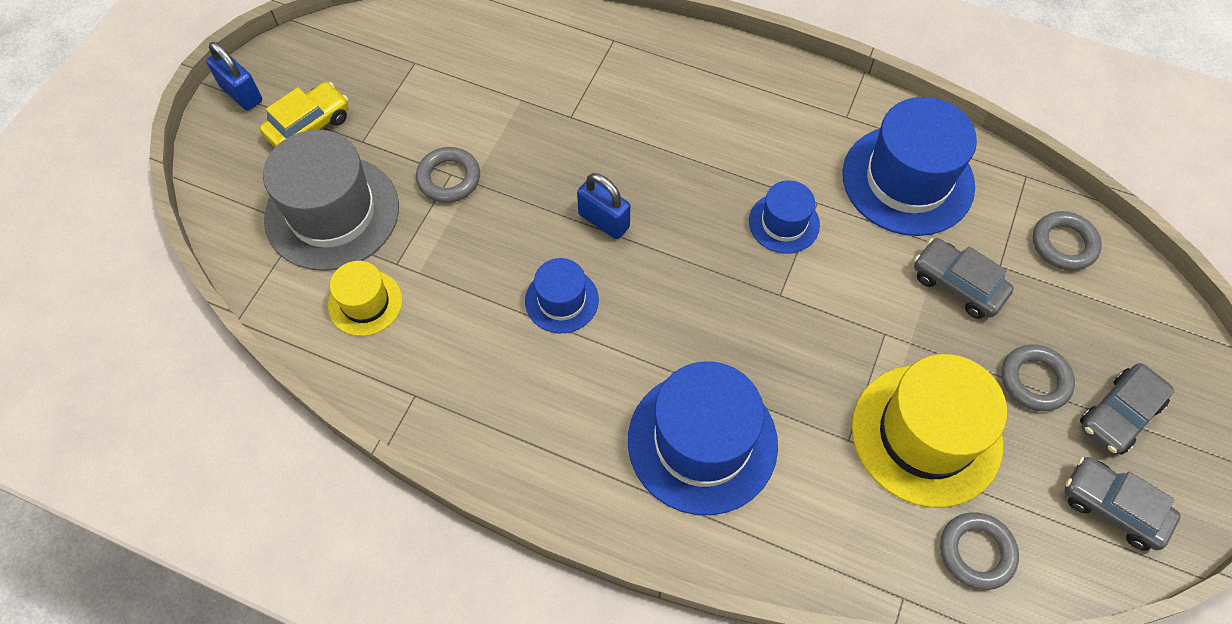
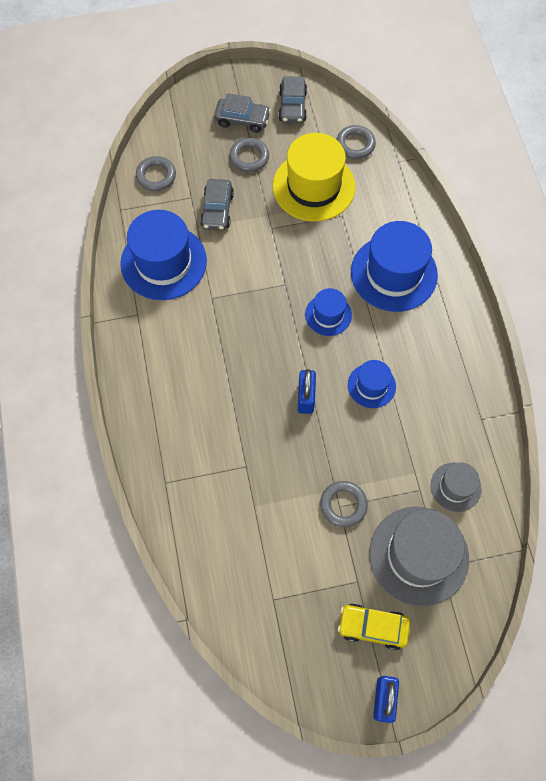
camera: 125 degrees left, 5 degrees up
(365, 303) = (455, 487): yellow hat -> grey hat
(784, 223) = (238, 306): blue hat -> blue hat (328, 315)

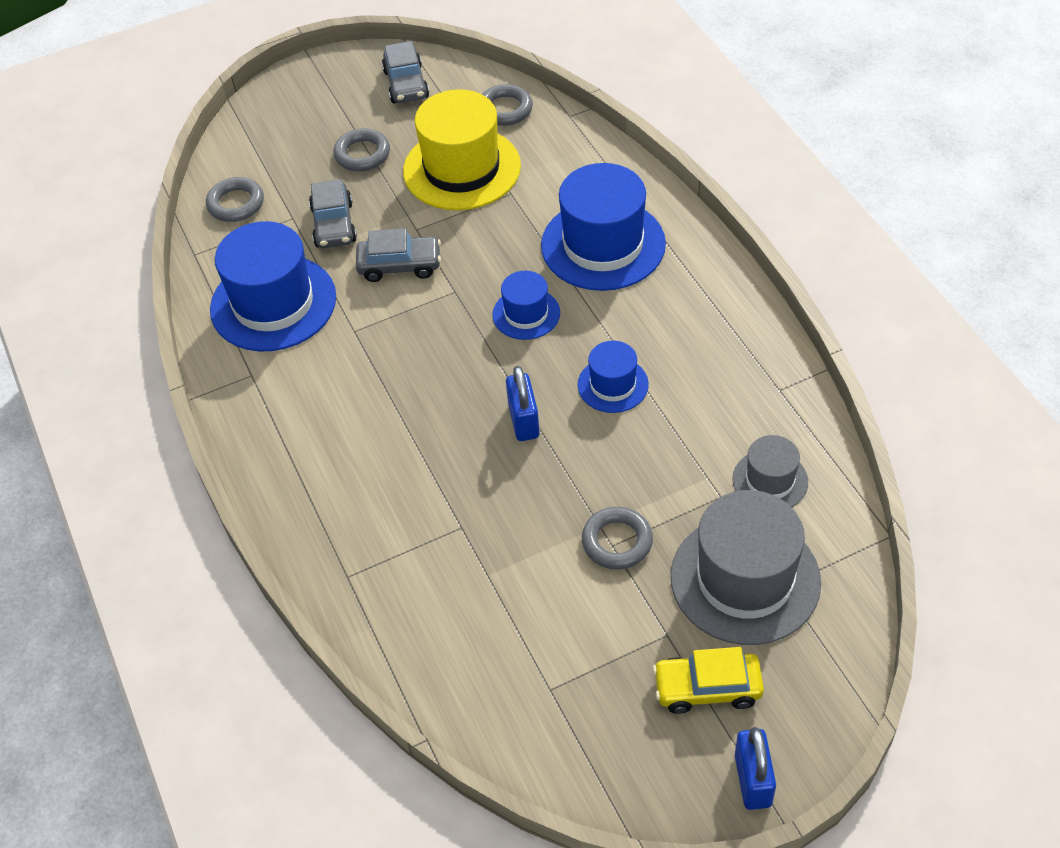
camera: 10 degrees left, 15 degrees down
(242, 120) = (340, 114): grey car -> grey car (400, 266)

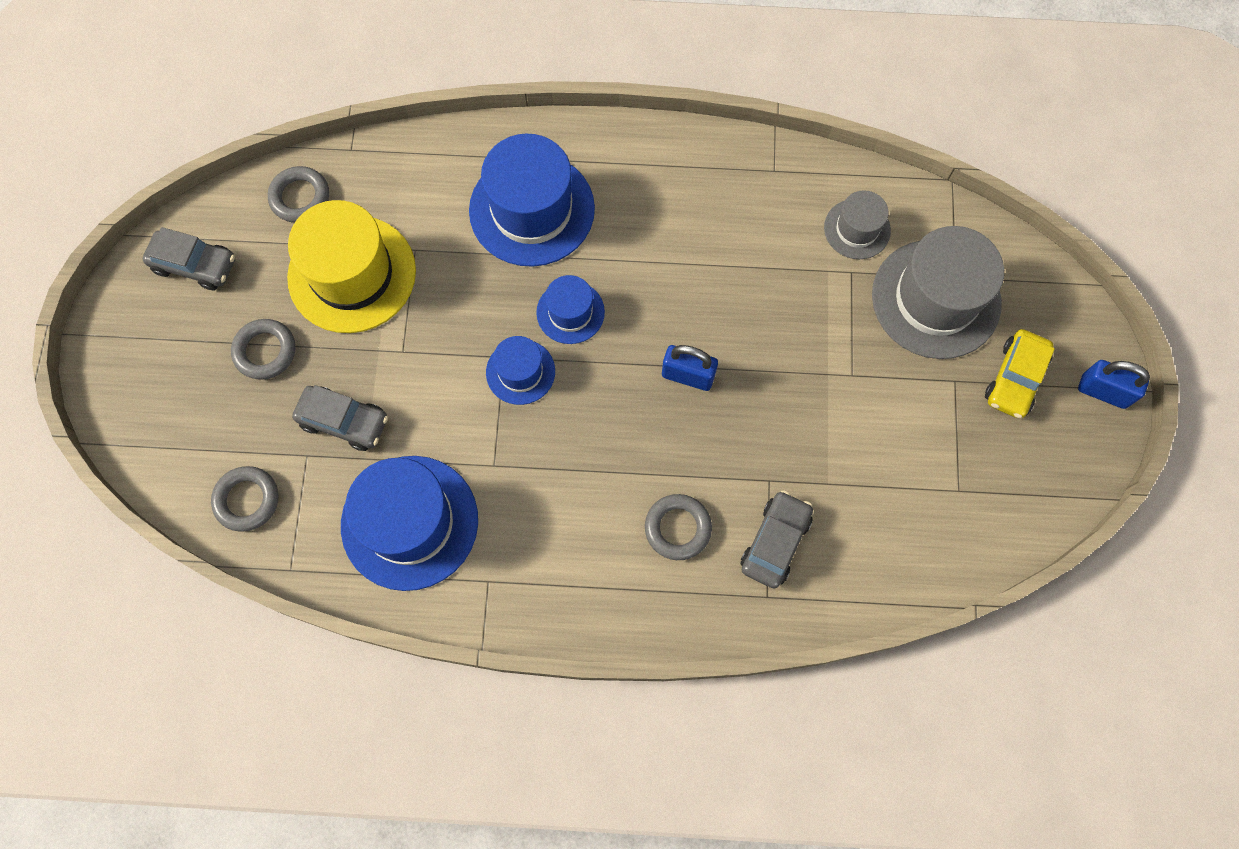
camera: 65 degrees left, 20 degrees up
(400, 266) = (439, 388): grey car -> grey car (775, 542)
(613, 385) = (693, 287): blue hat -> blue hat (520, 372)
(617, 541) = (851, 369): grey ring -> grey ring (677, 528)

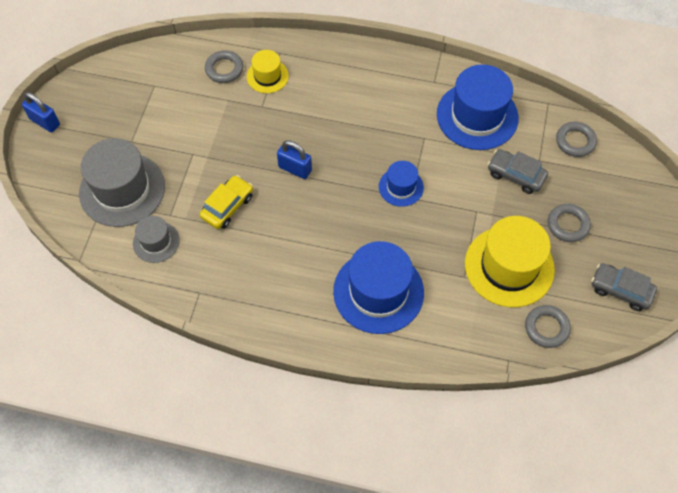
camera: 170 degrees left, 10 degrees down
(570, 312) = (363, 218): blue hat -> none
(677, 528) = (321, 91): grey ring -> grey ring (224, 69)
(775, 542) = (267, 76): grey car -> yellow hat
(1015, 379) = (94, 136): yellow car -> yellow car (227, 207)

